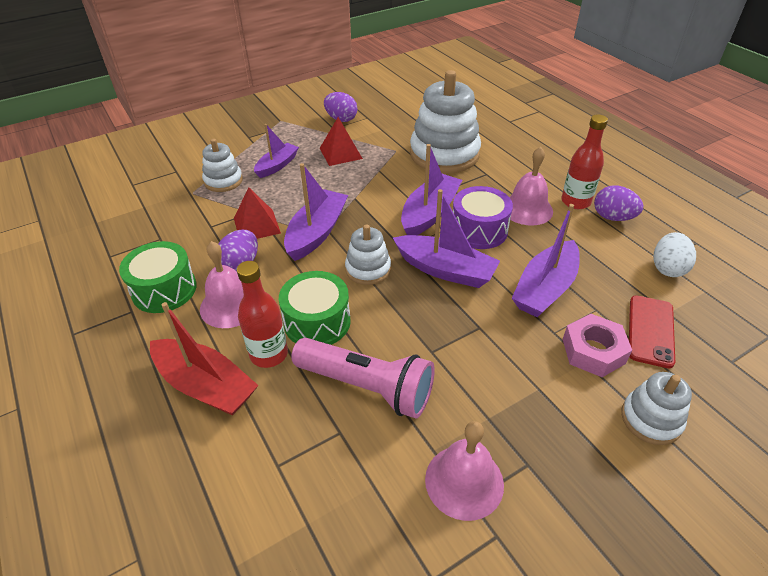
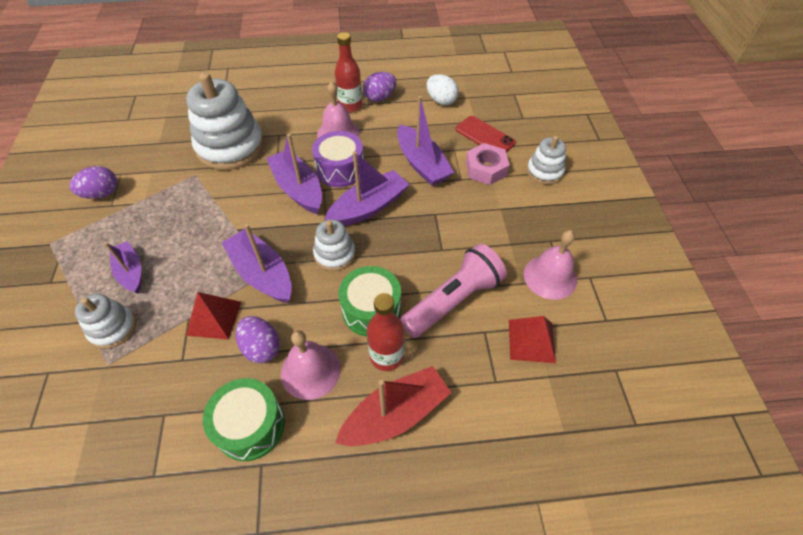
camera: 65 degrees left, 10 degrees up
(340, 153) = (159, 215): red pyramid -> red pyramid (531, 341)

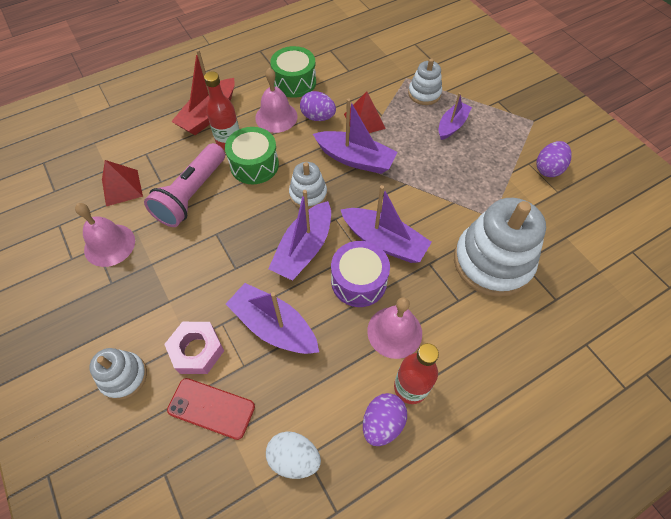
camera: 155 degrees right, 5 degrees up
(131, 272) = (452, 125): purple boat -> purple boat turned 90 degrees counterclockwise

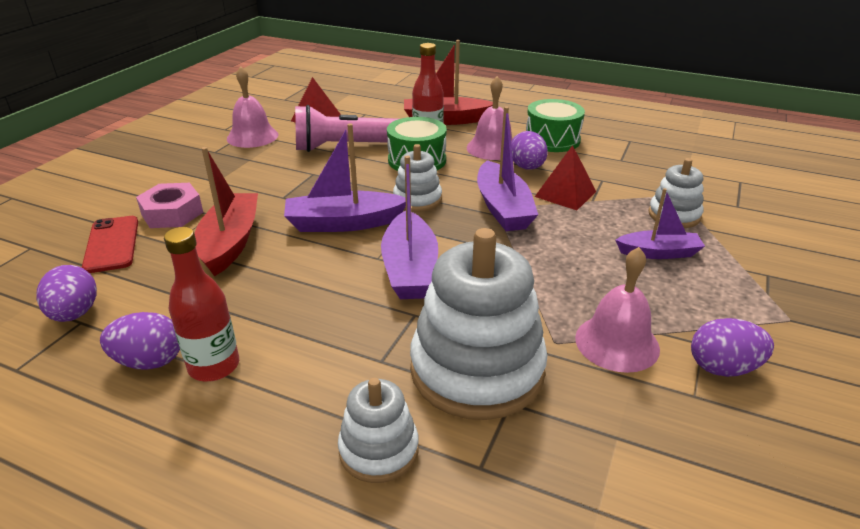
camera: 55 degrees right, 25 degrees down
(124, 376) = (122, 192): white stacking toy -> white stacking toy (379, 450)
(274, 326) = (230, 242): purple boat -> red boat
(294, 458) = (75, 314): white egg -> purple egg
(359, 281) = (335, 272): purple drum -> none
(394, 332) = (286, 324): pink bell -> pink bell (617, 343)

